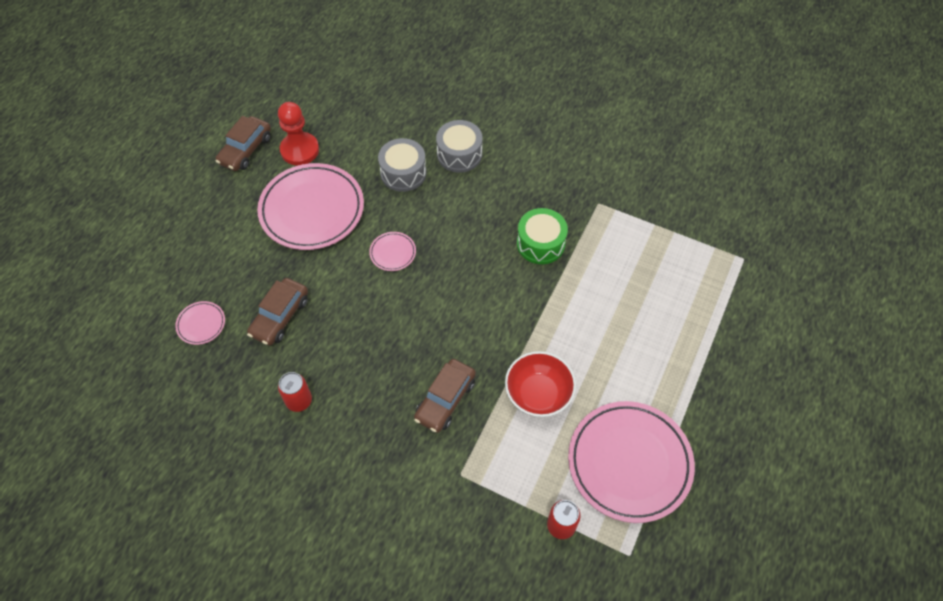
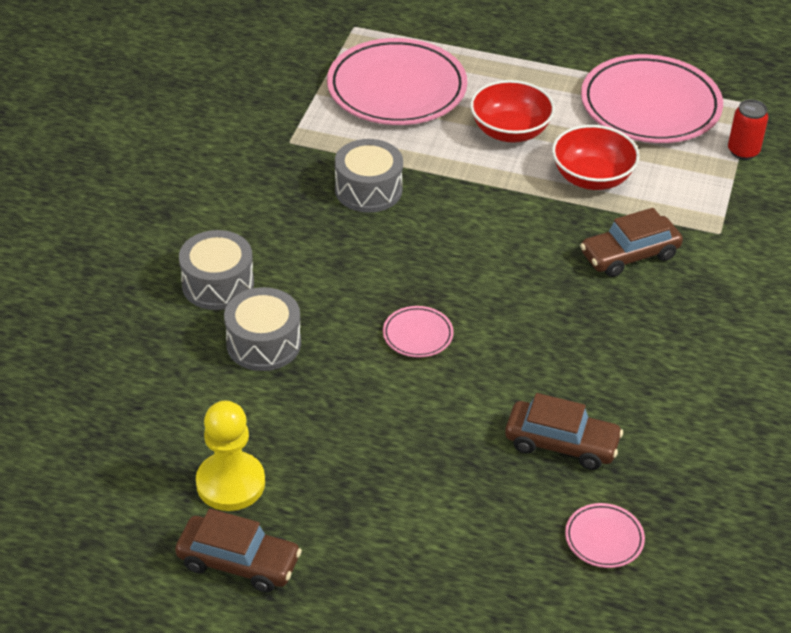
camera: 100 degrees left, 15 degrees down
(299, 401) = (685, 396): red can -> none
(300, 150) = (230, 483): red pawn -> yellow pawn
(312, 210) = (356, 443): pink plate -> pink plate (396, 89)
(445, 400) = (629, 255): brown car -> brown car turned 135 degrees clockwise
(540, 243) = (368, 190): green drum -> grey drum
(601, 346) = (510, 131): none -> red bowl

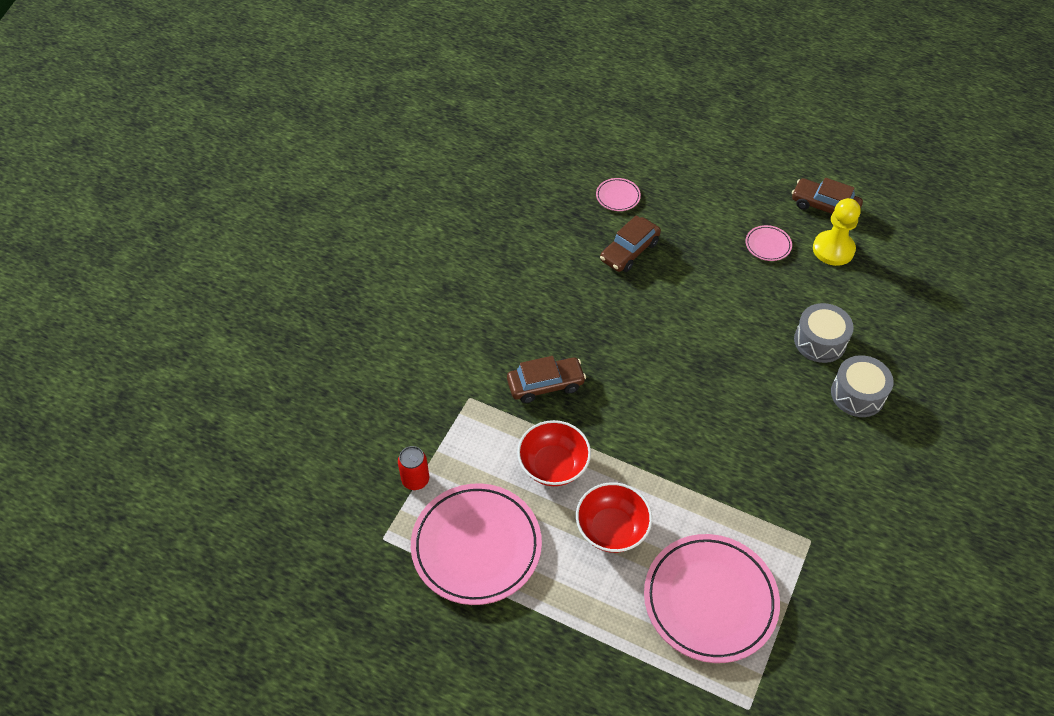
camera: 170 degrees left, 10 degrees up
(368, 190) = (742, 474): grey drum -> none
(417, 335) = (712, 336): pink plate -> pink plate (768, 245)
(561, 443) = (629, 251): brown car -> brown car turned 75 degrees counterclockwise

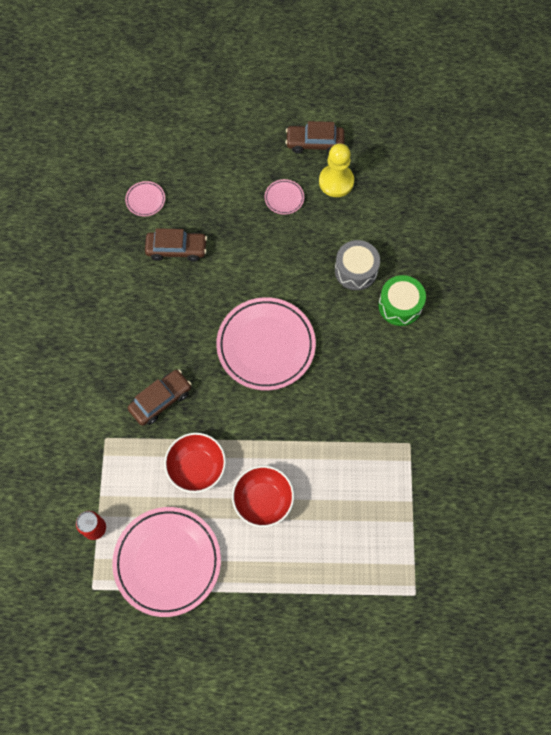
camera: 25 degrees left, 15 degrees up
(629, 251) = (176, 249): brown car -> brown car turned 105 degrees counterclockwise
(710, 600) = (356, 524): pink plate -> pink plate (266, 345)
(857, 394) = (400, 305): grey drum -> green drum

